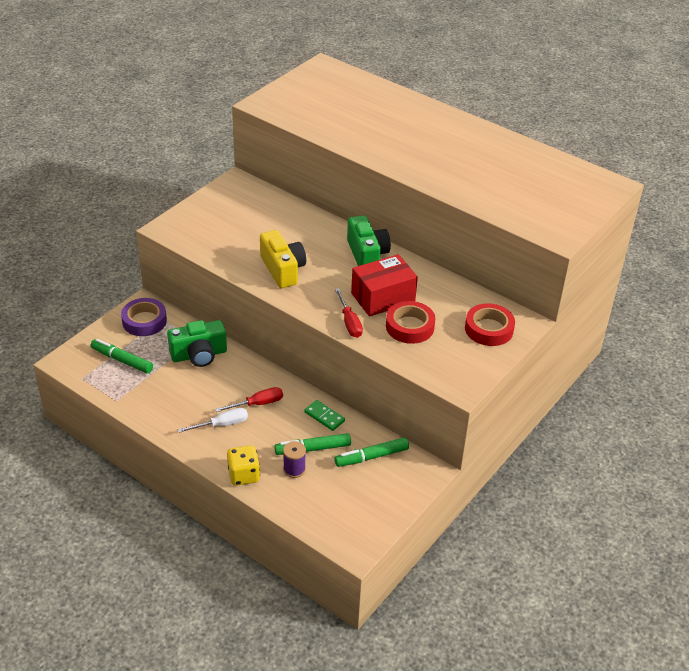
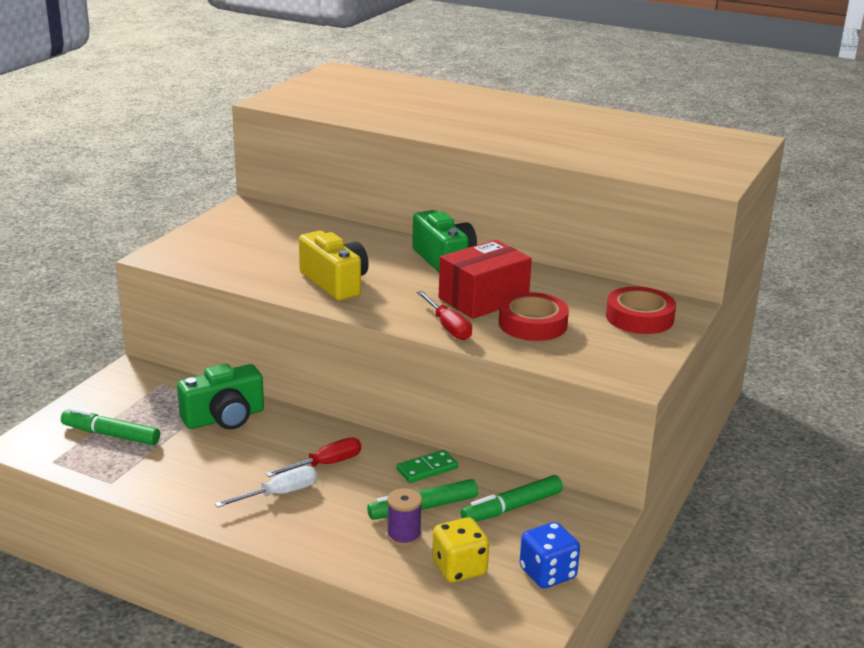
camera: 10 degrees left, 15 degrees down
(144, 321) = (135, 388): purple tape -> none
(243, 475) = (329, 551): yellow dice -> yellow dice (459, 568)
(324, 417) = (427, 469): green domino -> green domino turned 60 degrees counterclockwise
(378, 512) = (547, 573): none -> blue dice

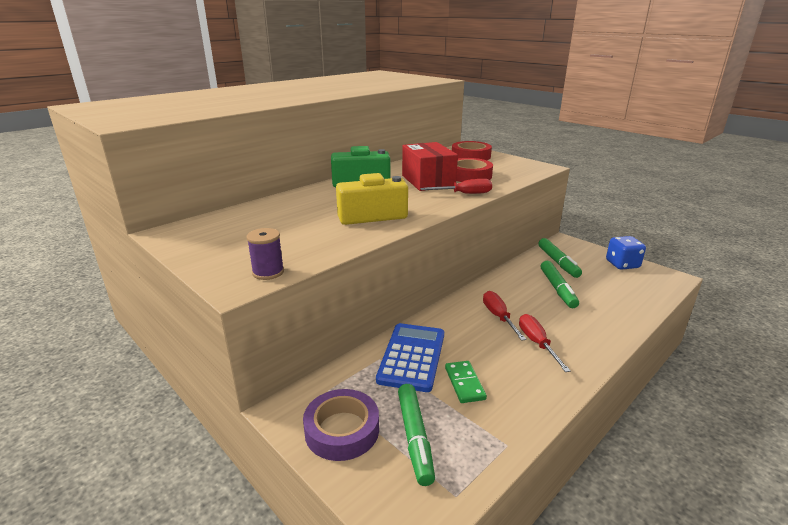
camera: 70 degrees left, 0 degrees up
(111, 435) = (415, 437): green marker -> green marker turned 45 degrees counterclockwise
(113, 400) = (342, 430): none -> purple tape
(224, 418) = (412, 357): green camera -> blue calculator
(279, 494) = (537, 343): white screwdriver -> red screwdriver
(404, 535) = (589, 300): purple spool -> purple spool (268, 272)
(427, 469) = (512, 280): green domino -> green domino (464, 383)
(459, 568) = (622, 288): yellow dice -> none

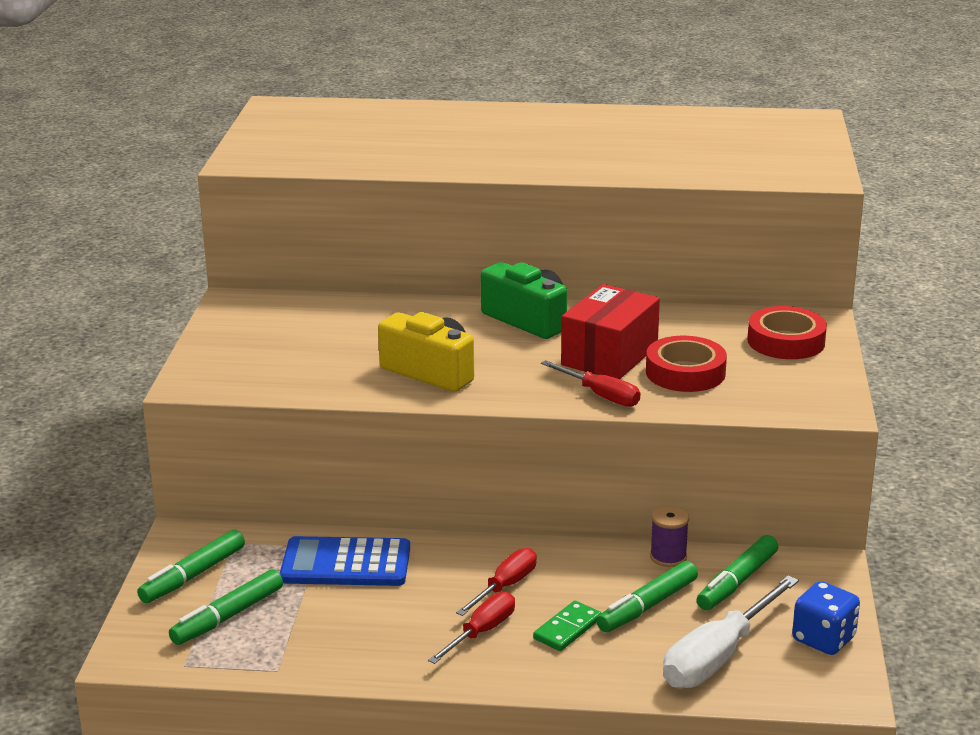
camera: 50 degrees right, 0 degrees up
(268, 272) = (228, 385): purple spool -> purple spool (668, 557)
(342, 430) = (193, 576): purple tape -> green marker
(412, 357) = (346, 563): blue calculator -> blue calculator turned 150 degrees counterclockwise
(464, 383) = (341, 612): green domino -> green domino (567, 629)
(618, 291) = (718, 656): none -> white screwdriver

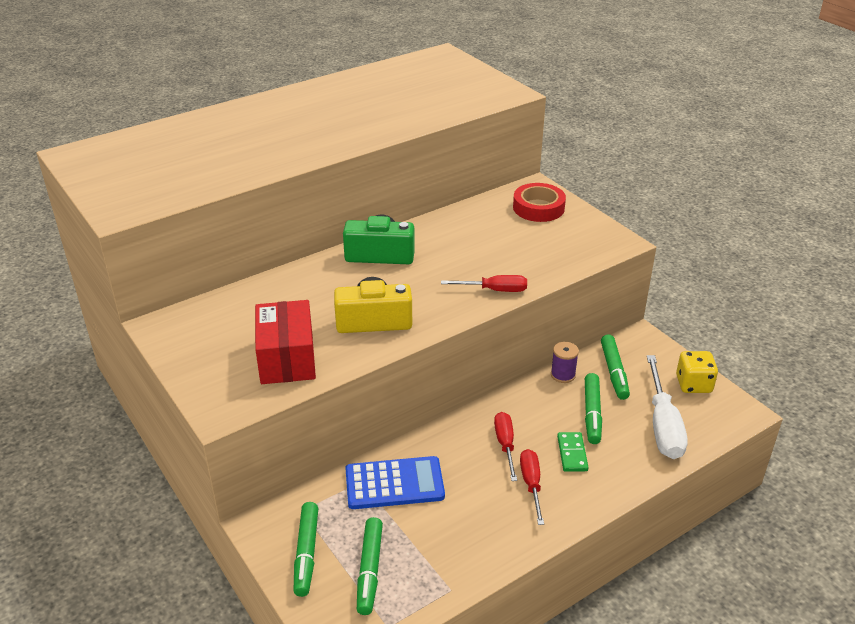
camera: 40 degrees left, 10 degrees up
(346, 563) = (394, 484): blue calculator -> blue calculator turned 150 degrees counterclockwise
(609, 355) = (461, 259): red box -> red box (287, 358)
(685, 372) = (517, 252): red tape -> none
(823, 639) = (693, 384): blue dice -> yellow dice

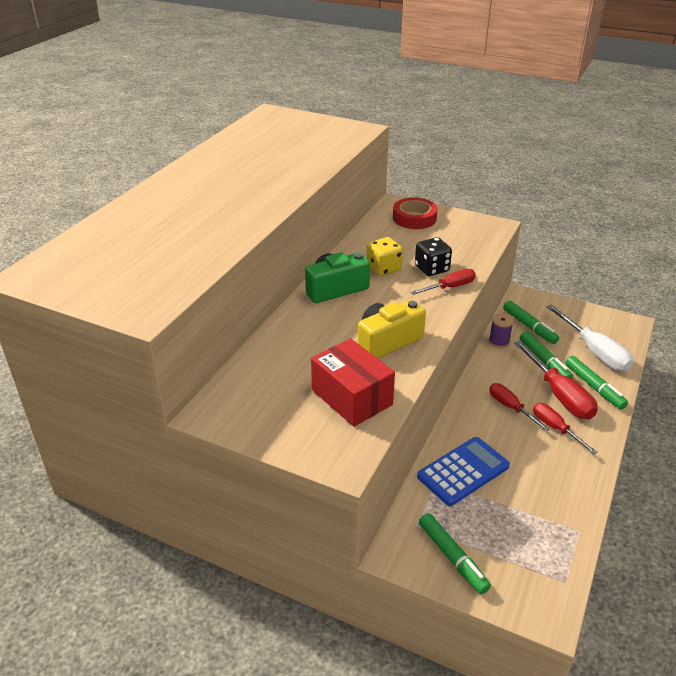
camera: 30 degrees left, 0 degrees up
(370, 570) = (511, 546): green marker -> green marker (594, 387)
(497, 266) = (432, 269): none -> black dice
(572, 453) = (559, 395): green domino -> red screwdriver
(693, 384) = (585, 316): yellow dice -> yellow dice (383, 268)

